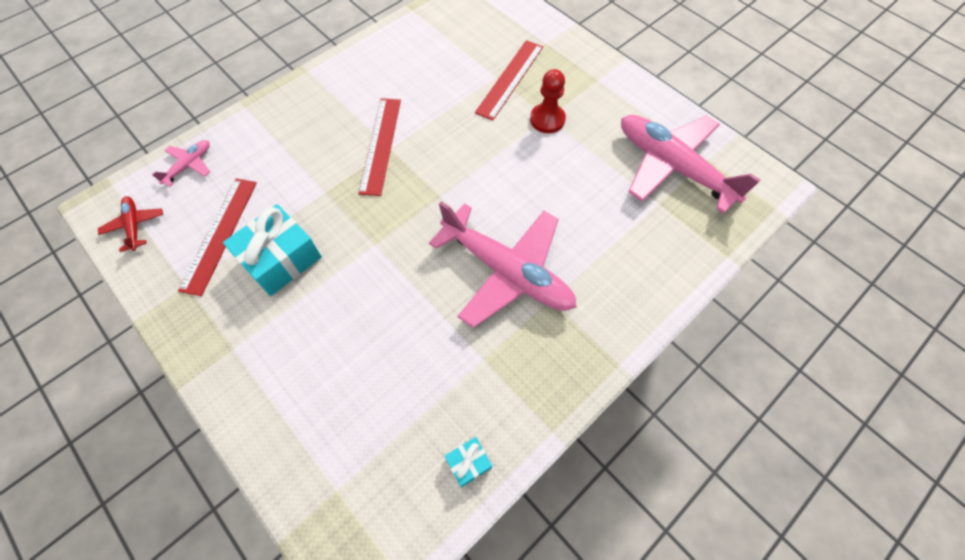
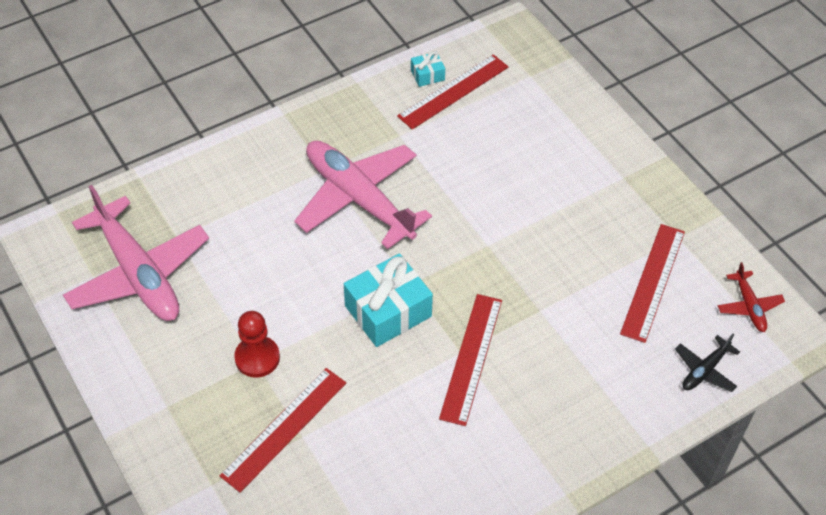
camera: 170 degrees left, 10 degrees down
(189, 165) = (705, 370): pink plane -> black plane
(281, 259) = (585, 246): turquoise gift -> turquoise gift (388, 311)
(432, 440) = (453, 91): none -> red ruler

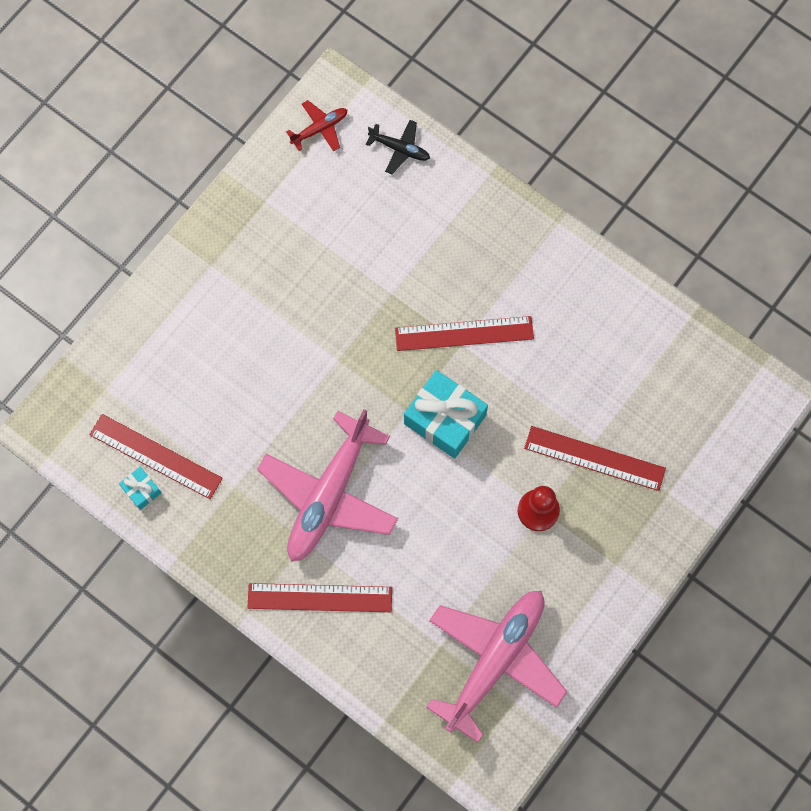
camera: 110 degrees left, 20 degrees up
(653, 282) = (324, 210): red ruler -> red ruler (320, 597)

